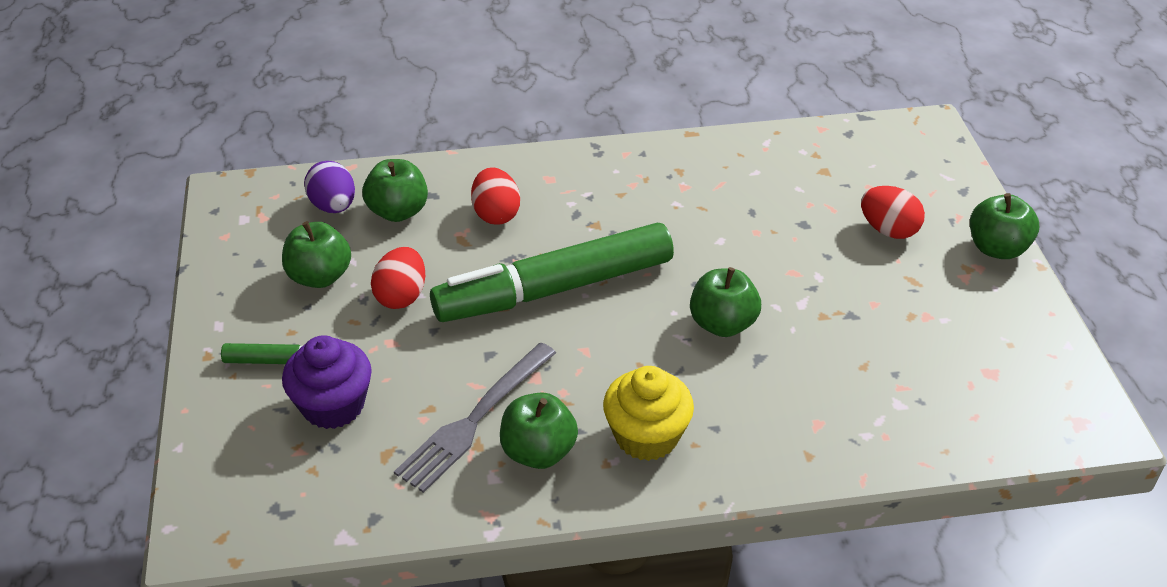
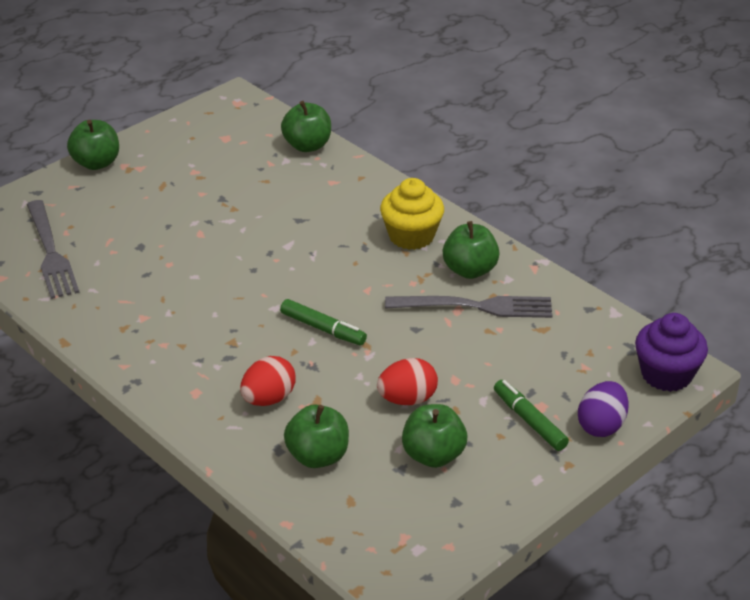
camera: 125 degrees left, 5 degrees down
(333, 206) = (348, 500): purple egg -> purple egg (601, 426)
(333, 405) = (535, 373): purple cupcake -> purple cupcake (666, 374)
(554, 289) = (323, 329): green marker -> green marker, size x0.45
(722, 324) = (283, 244): green apple -> green apple (307, 146)
(838, 166) = (51, 253): none -> grey fork
(888, 230) = (114, 209): red egg -> none

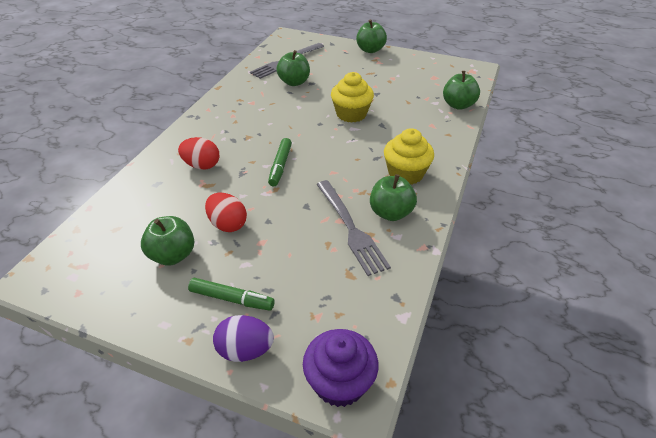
camera: 65 degrees right, 5 degrees up
(254, 236) = (351, 114): none -> yellow cupcake
(318, 456) = (154, 201): green apple -> green apple (294, 82)
(529, 421) = (232, 299): green marker -> green marker turned 75 degrees clockwise

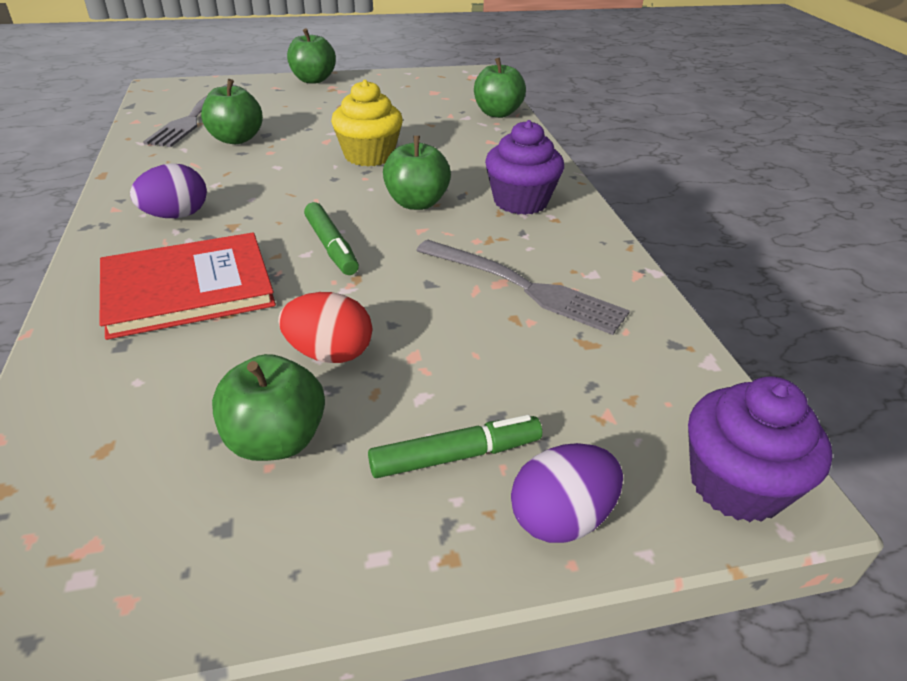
camera: 35 degrees left, 5 degrees down
(202, 165) = (188, 288): red egg -> red book
(229, 122) = (176, 216): none -> purple egg
(390, 213) = (554, 250): green apple -> green apple (416, 203)
(405, 174) = (520, 201): yellow cupcake -> purple cupcake

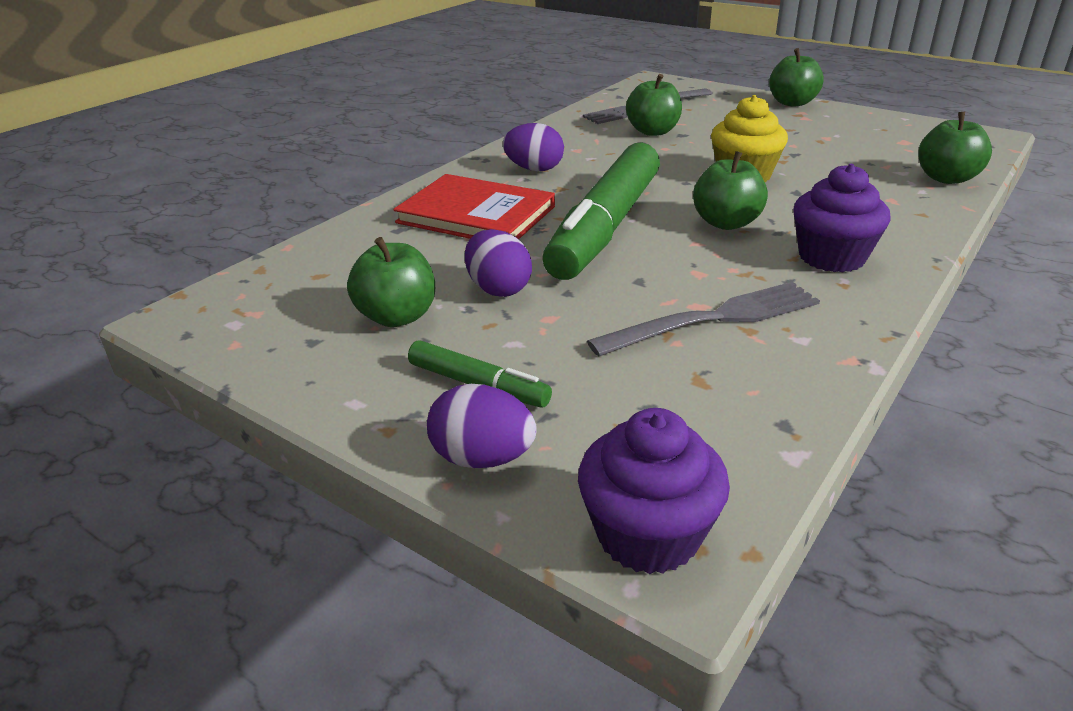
camera: 50 degrees right, 5 degrees down
(329, 354) = (498, 289): red egg -> purple egg
(331, 246) = (606, 227): green marker -> green marker, size x2.22
(525, 287) = (715, 318): grey fork -> grey fork turned 105 degrees counterclockwise

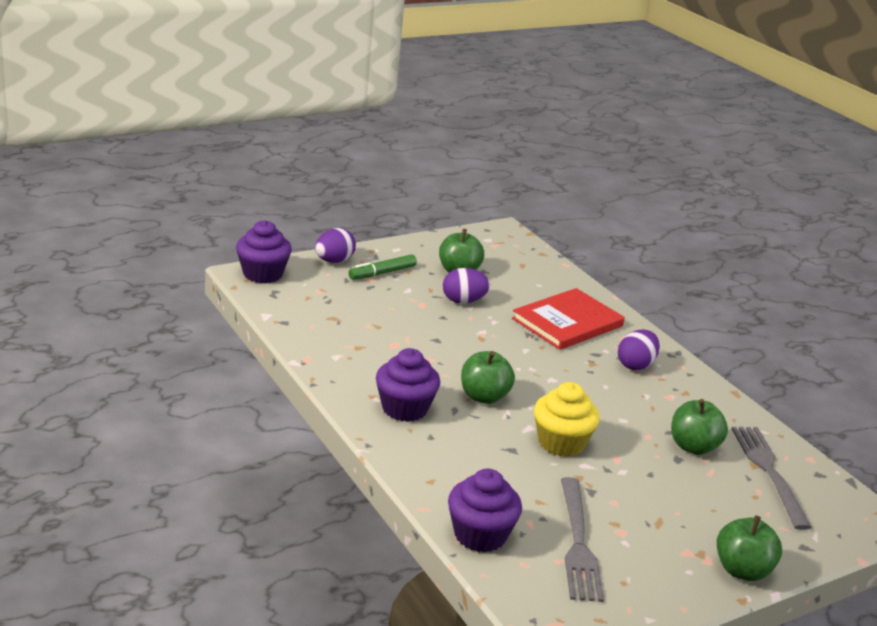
camera: 110 degrees right, 5 degrees down
(606, 227) = (514, 355): green marker -> none
(715, 318) = (377, 342): grey fork -> grey fork (578, 543)
(946, 178) = (480, 535): green apple -> purple cupcake

